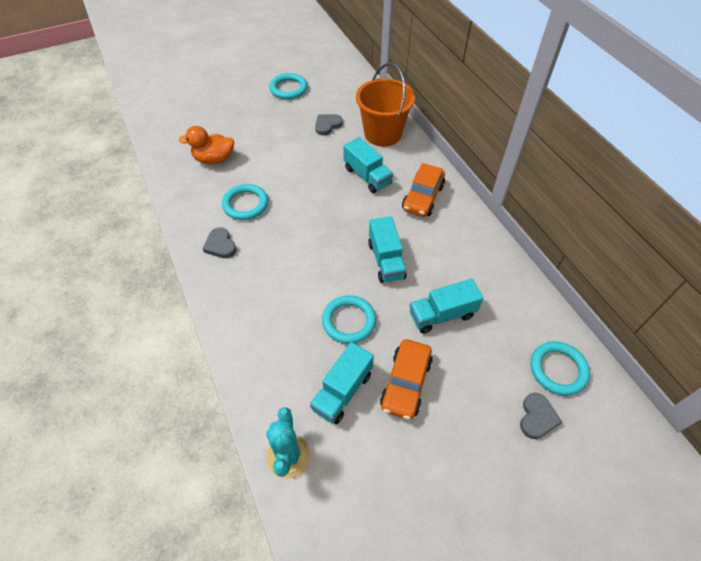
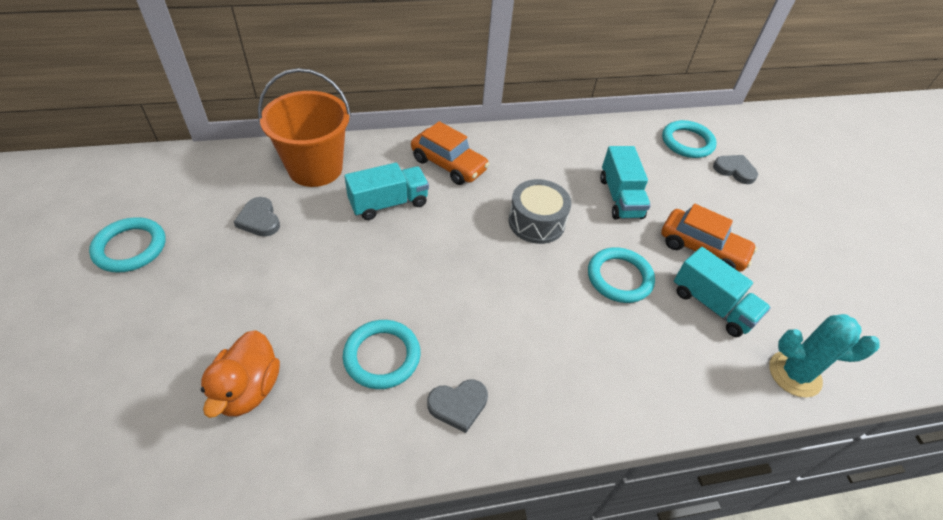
camera: 80 degrees left, 5 degrees down
(386, 260) = (536, 222): turquoise truck -> grey drum

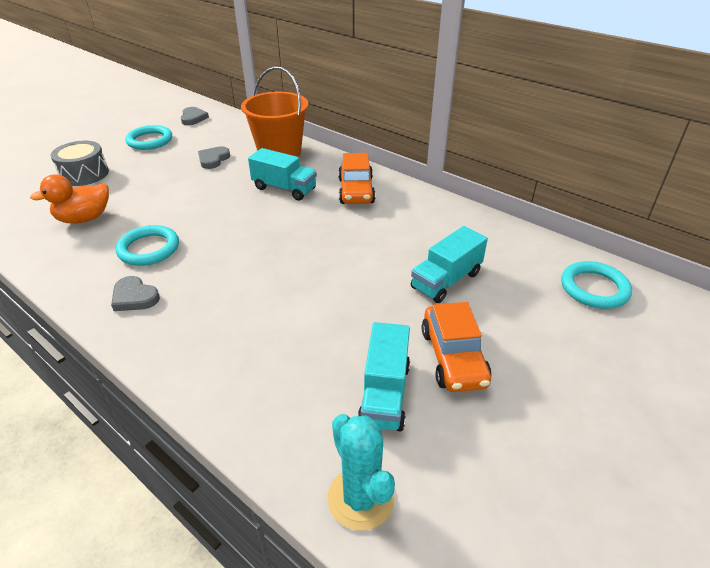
camera: 55 degrees right, 10 degrees down
(536, 222) = (352, 252): grey drum -> grey drum (84, 174)
(619, 277) = (346, 320): turquoise ring -> none
(734, 170) = (610, 337): grey heart -> grey heart (193, 118)

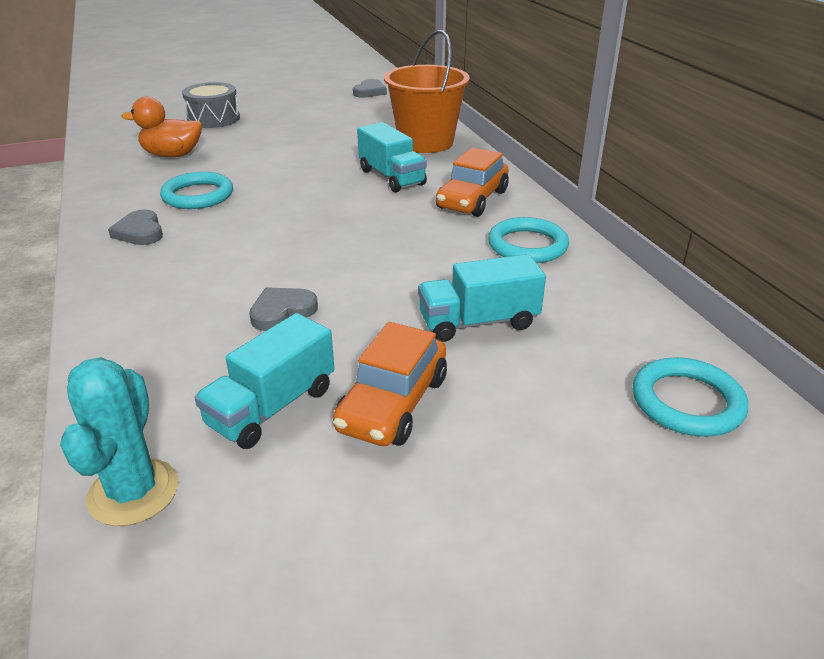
camera: 30 degrees right, 5 degrees down
(150, 141) = (304, 103): turquoise ring -> turquoise ring (527, 245)
(213, 159) = (347, 133): grey heart -> grey heart (282, 311)

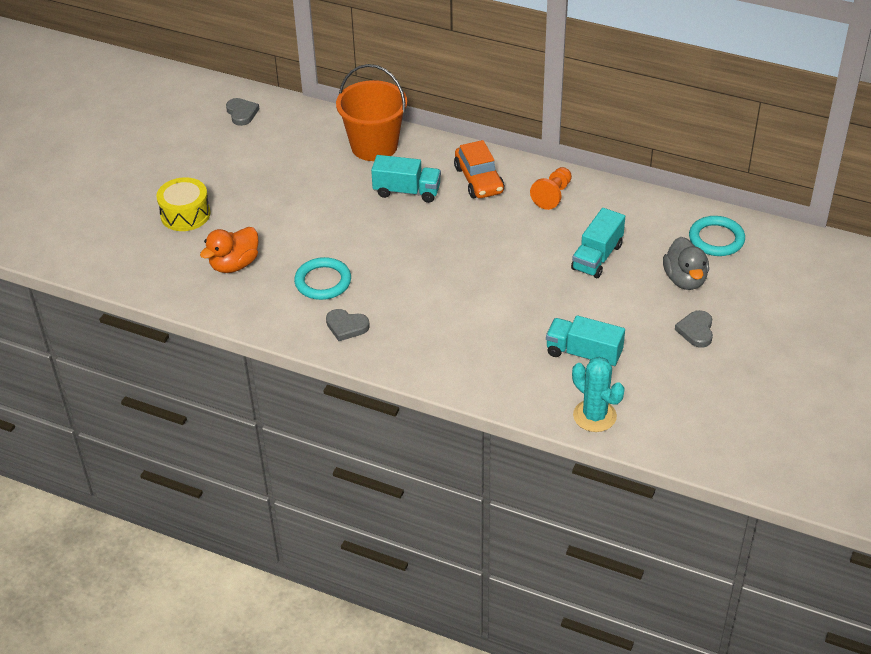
camera: 45 degrees left, 10 degrees up
(213, 119) = (185, 214): grey drum -> yellow drum
(272, 407) = (583, 354): turquoise truck -> turquoise truck turned 120 degrees clockwise
(282, 311) = (509, 313): grey heart -> grey heart (696, 331)
(393, 404) = (623, 318): orange car -> none
(527, 245) = (553, 195): turquoise ring -> orange pawn
(557, 418) = (685, 279): none -> grey duck

